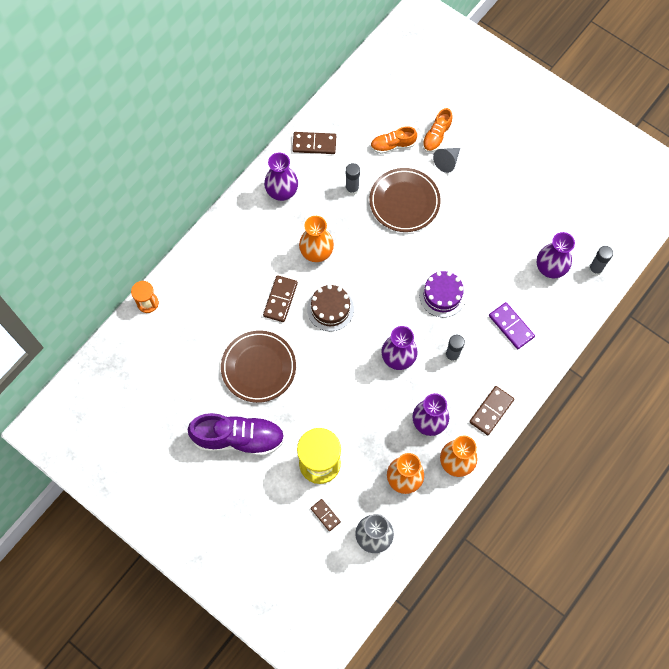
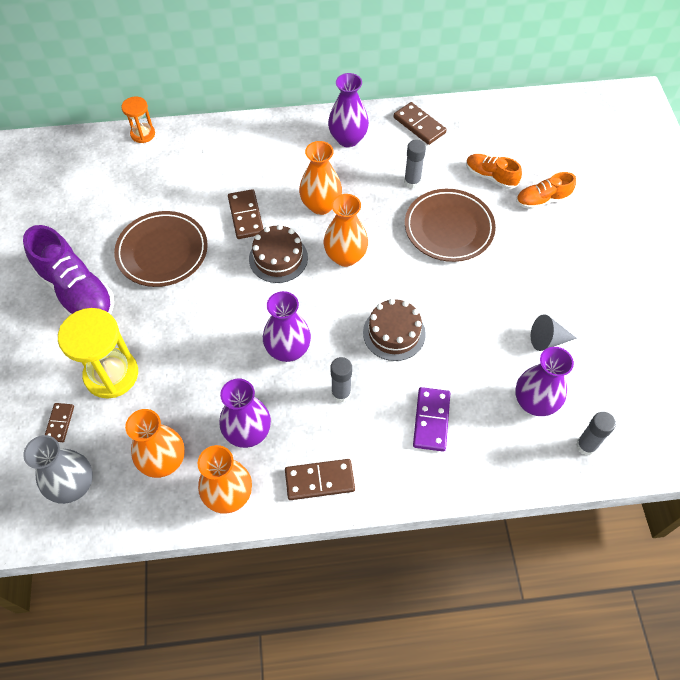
camera: 45 degrees right, 10 degrees down
(280, 299) = (246, 216): brown domino -> brown domino turned 75 degrees counterclockwise
(367, 273) = (345, 256): none -> orange vase
(442, 295) = (394, 333): purple cake -> brown cake
(447, 161) = (529, 227): grey cone -> grey cone (547, 340)

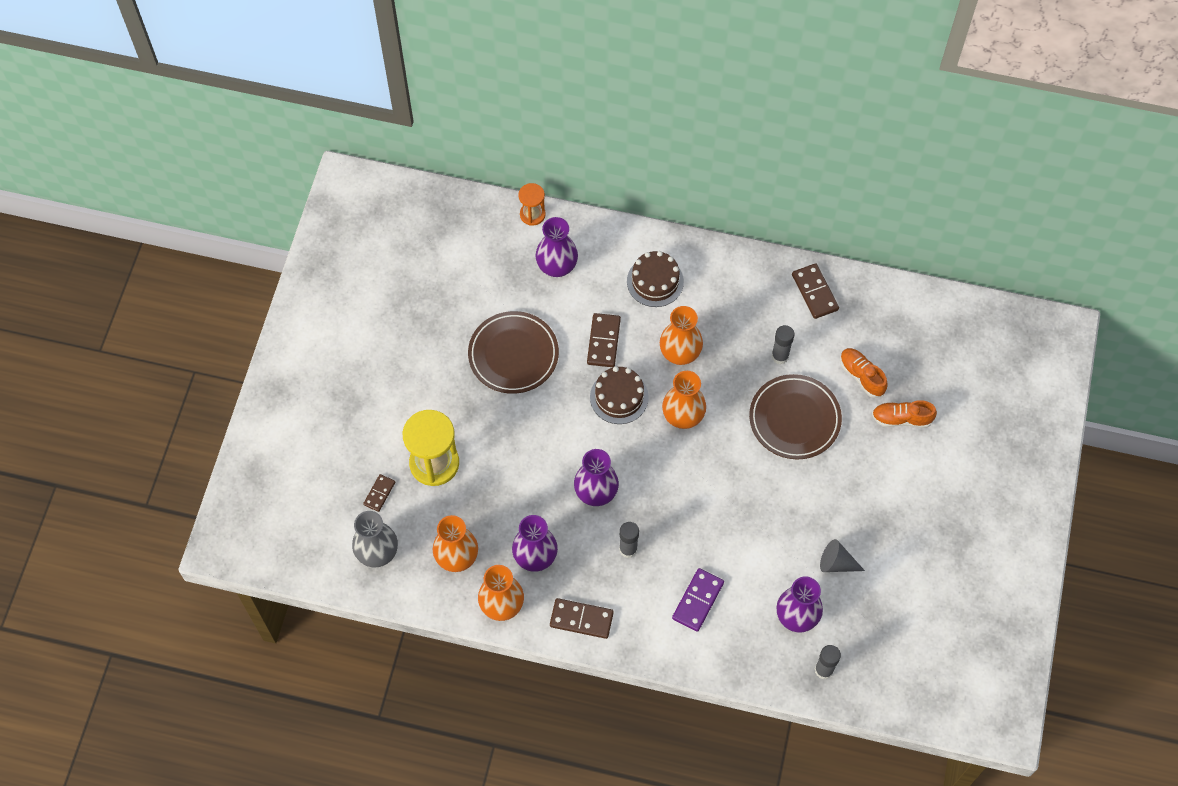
camera: 20 degrees right, 5 degrees up
(76, 291) = (424, 371): purple shoe -> none
(348, 139) = (735, 285): purple vase -> purple vase (557, 266)
(394, 333) = (698, 508): brown cake -> brown cake (655, 281)

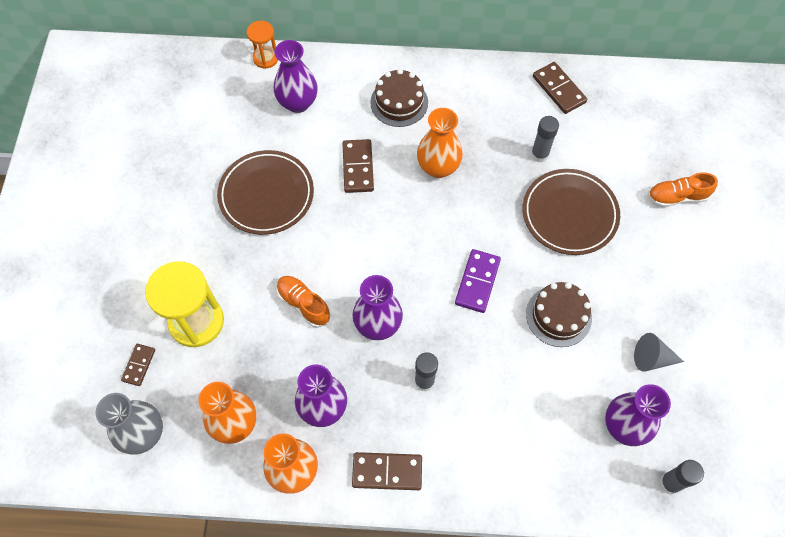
camera: 10 degrees left, 0 degrees up
(619, 397) = (384, 220): brown cake -> brown cake (558, 316)
(683, 416) = (454, 229): orange vase -> none
(697, 600) = (512, 426): purple domino -> purple domino (477, 282)
(861, 376) = (625, 161): orange shoe -> orange shoe (304, 304)

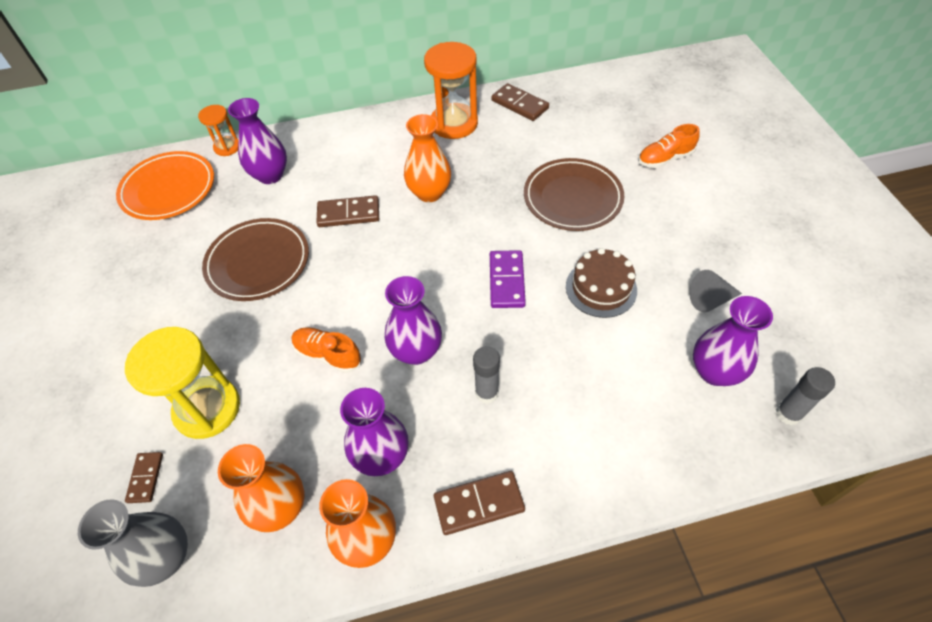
camera: 15 degrees left, 10 degrees down
(204, 91) = (168, 189): none -> orange plate
(358, 167) = (348, 213): brown domino -> brown domino turned 75 degrees counterclockwise
(399, 102) = (372, 150): brown cake -> none
(486, 94) = (454, 123): none -> orange hourglass
(539, 155) = (523, 158): grey glue stick -> none

